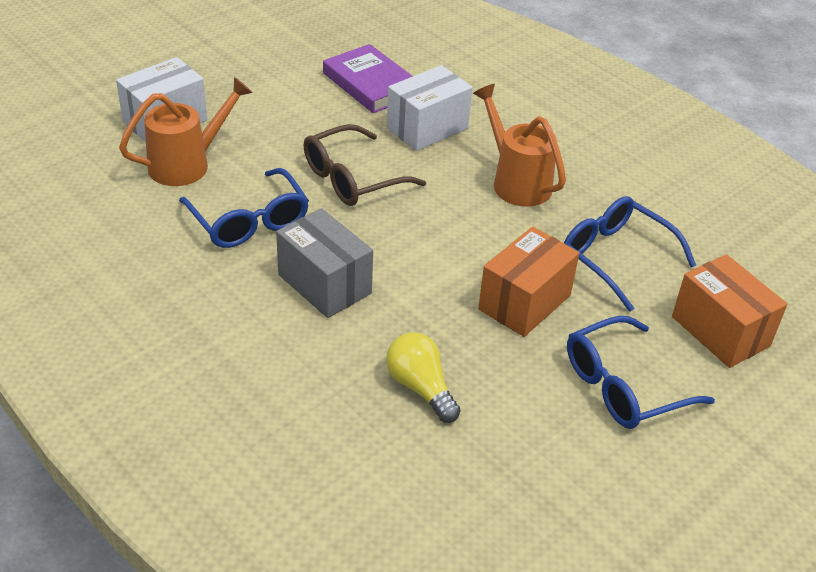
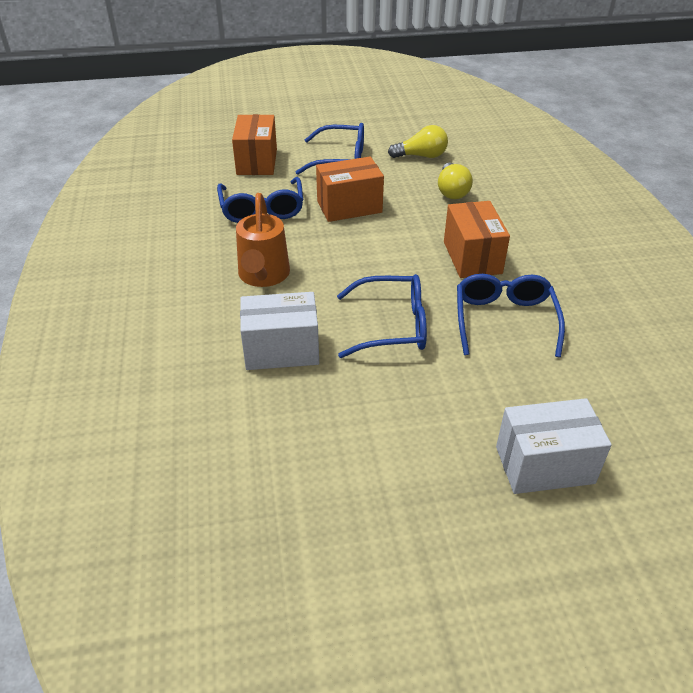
camera: 145 degrees left, 0 degrees up
(187, 164) = (538, 397): orange watering can -> none
(324, 284) = (472, 257): grey box -> orange box
(352, 178) = (392, 326): brown glasses -> blue glasses
(370, 84) = (284, 427): purple book -> none
(521, 450) = (421, 156): none -> yellow light bulb

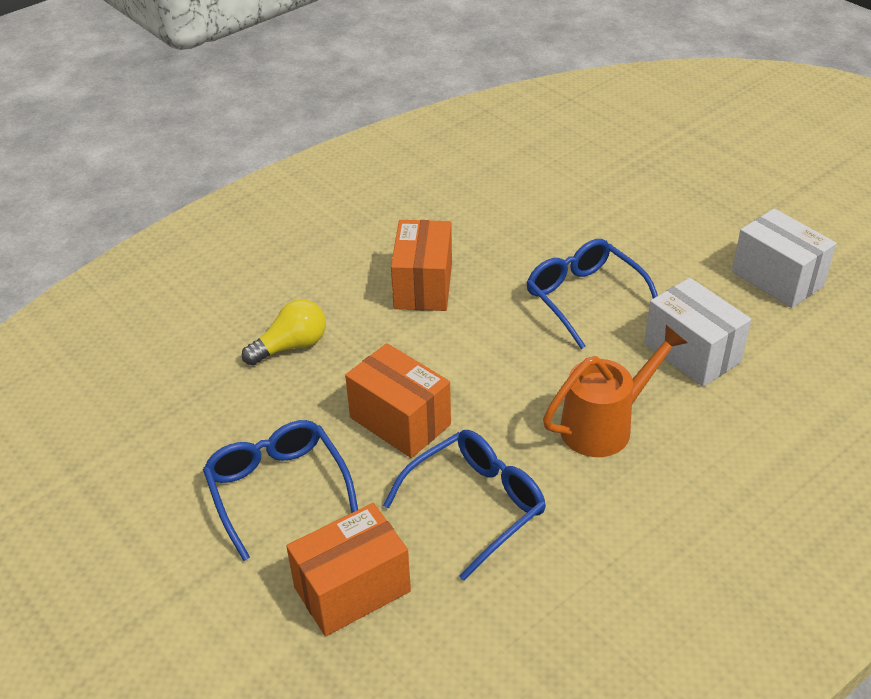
camera: 120 degrees left, 0 degrees up
(421, 156) = (211, 408): yellow light bulb -> none
(472, 257) = (423, 286): orange box -> orange box turned 45 degrees counterclockwise
(504, 320) = (507, 237): blue glasses -> none
(544, 465) = (649, 177): white box -> white box (777, 279)

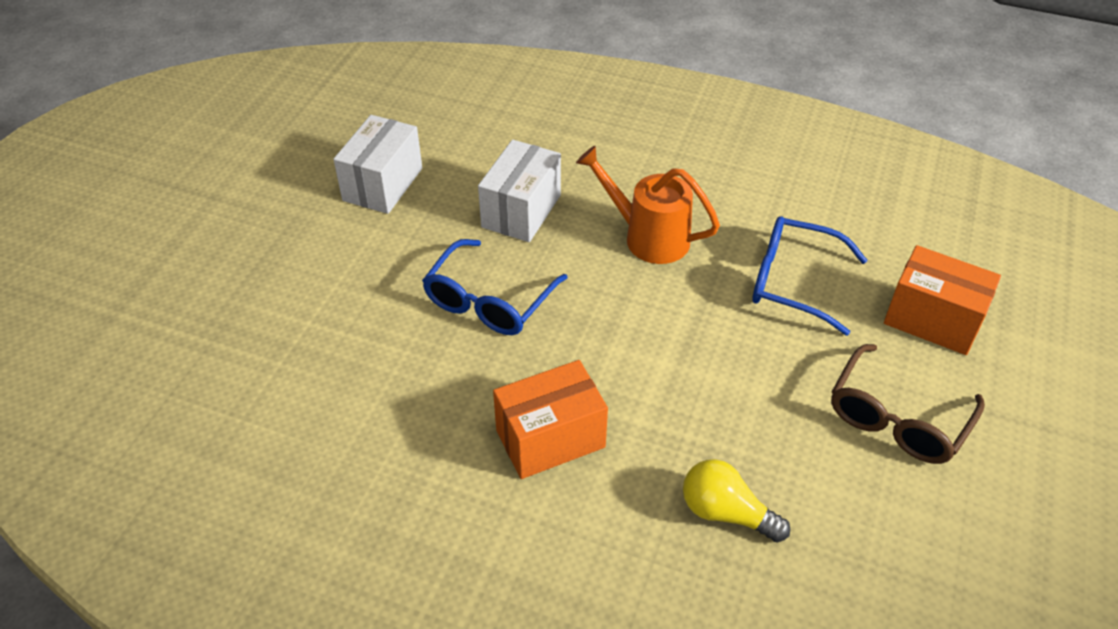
camera: 120 degrees left, 5 degrees up
(277, 489) = (897, 418): blue glasses -> brown glasses
(400, 421) = (750, 369): orange box -> none

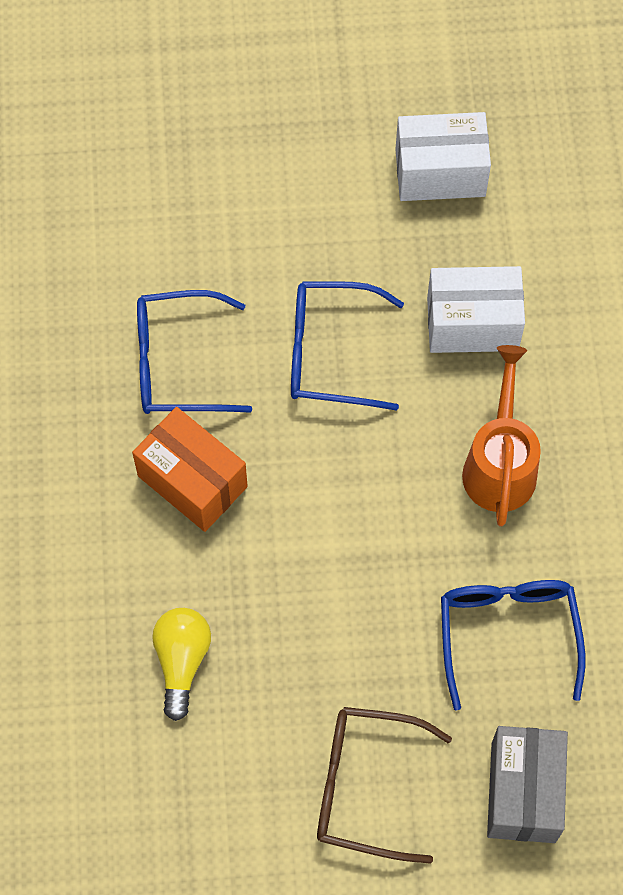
camera: 65 degrees right, 20 degrees up
(428, 407) = (178, 363): none -> blue glasses
(932, 320) = (523, 792): orange box -> grey box

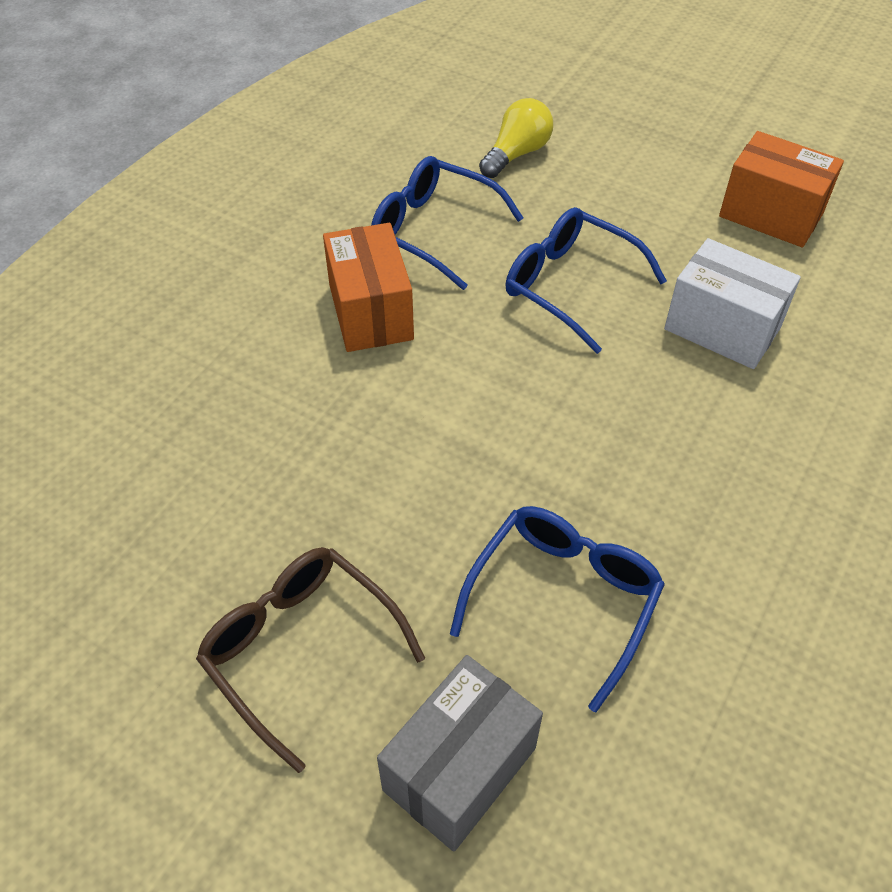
camera: 35 degrees right, 15 degrees down
(182, 661) = (234, 435): yellow light bulb -> yellow light bulb (517, 154)
(440, 173) = (771, 214): white box -> orange box
(500, 464) = (668, 448): orange watering can -> none

